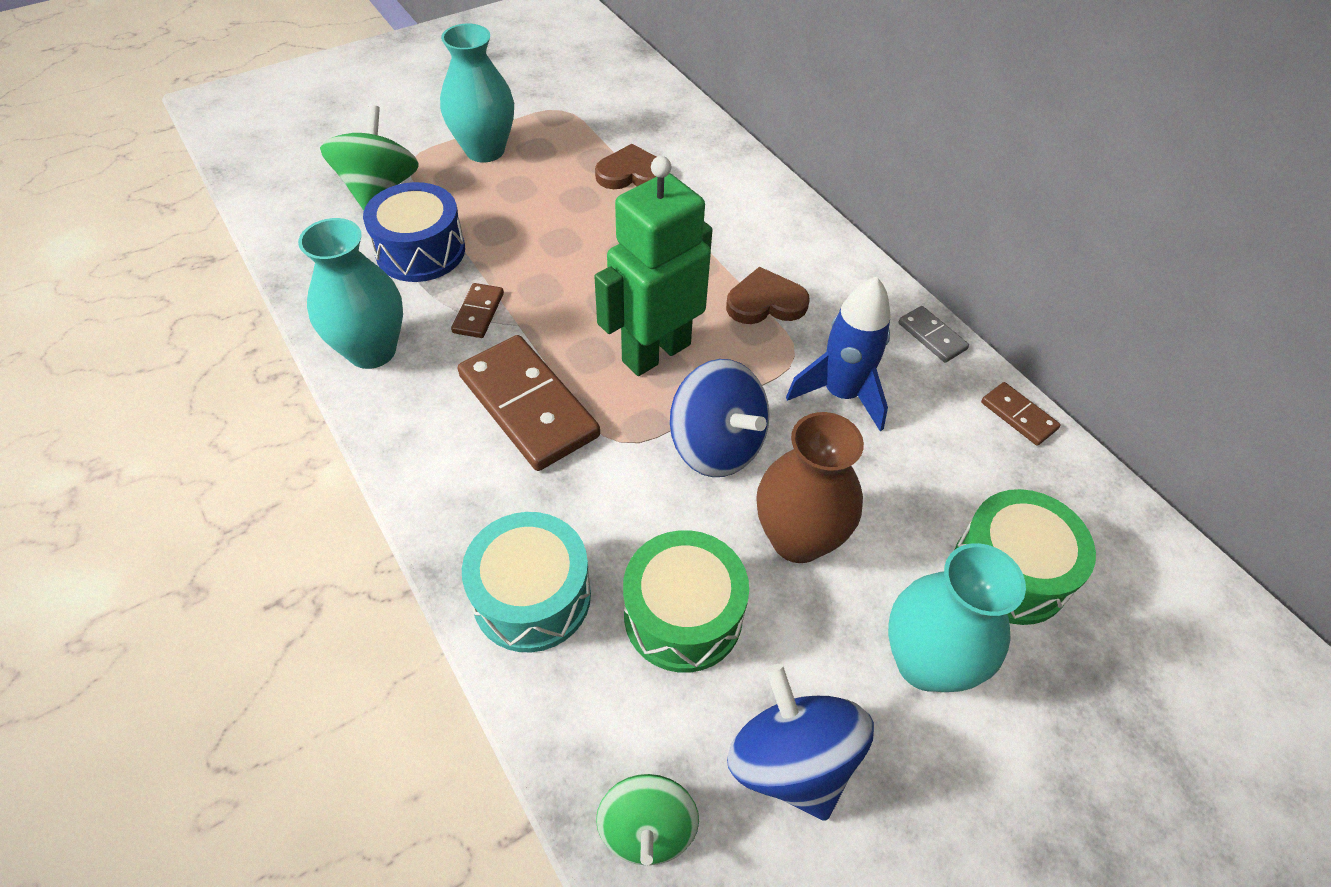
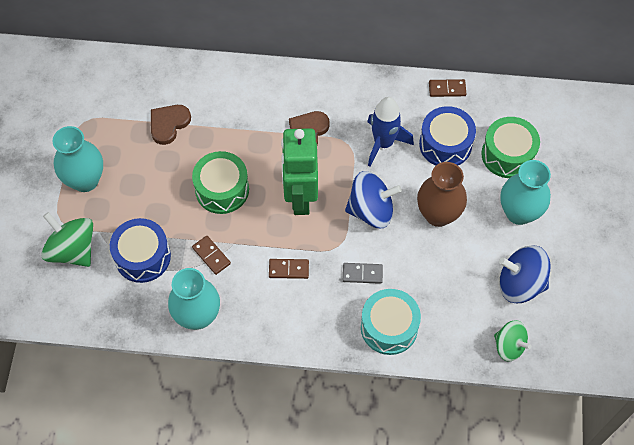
camera: 50 degrees left, 10 degrees up
(528, 406) = (288, 269): brown domino -> brown domino, size x0.47
(683, 615) = (439, 279): green drum -> green drum (222, 189)
(927, 471) = (445, 144): none -> blue drum
(931, 336) = (382, 84): grey domino -> grey domino (362, 274)

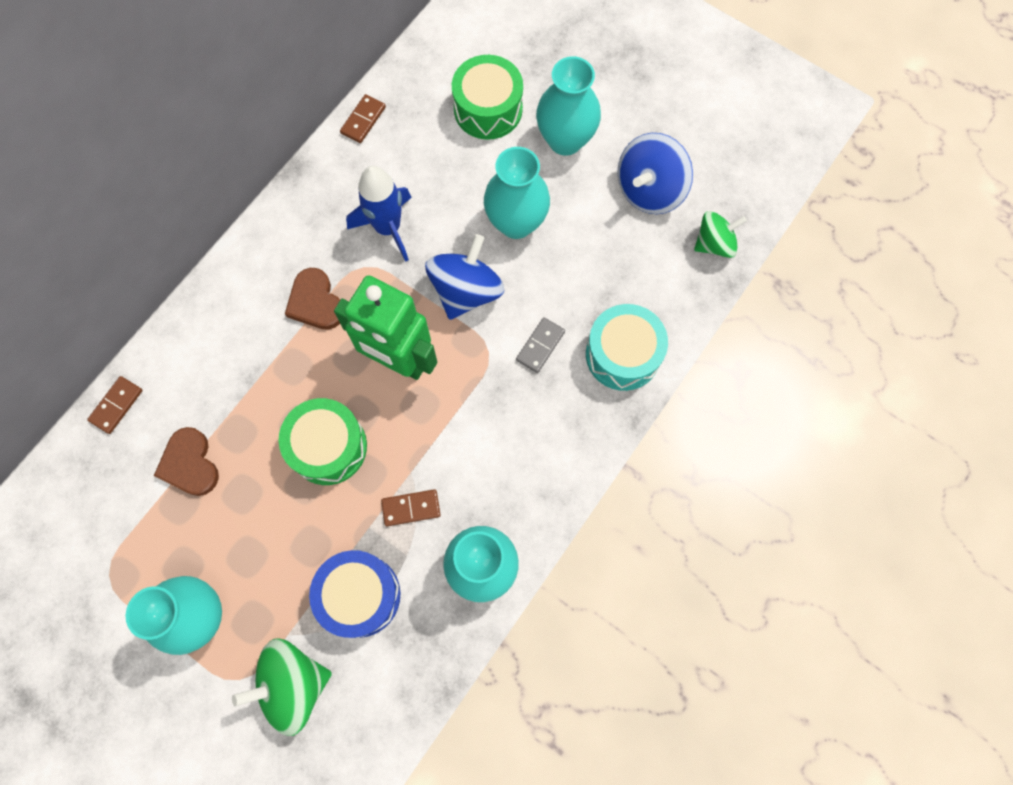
camera: 60 degrees left, 10 degrees up
(288, 269) = (485, 426): brown domino -> brown domino (116, 405)
(438, 214) = (516, 223): brown vase -> turquoise vase
(445, 144) = (433, 164): blue drum -> none

